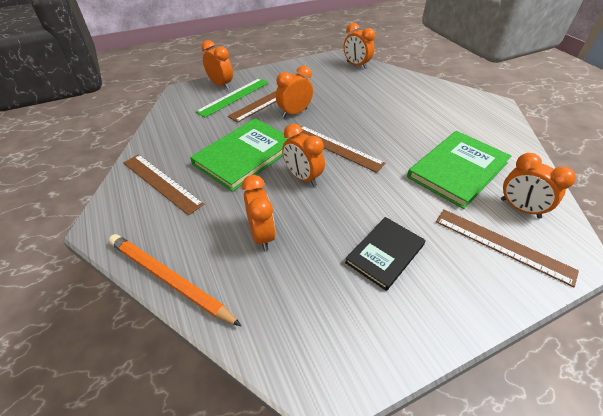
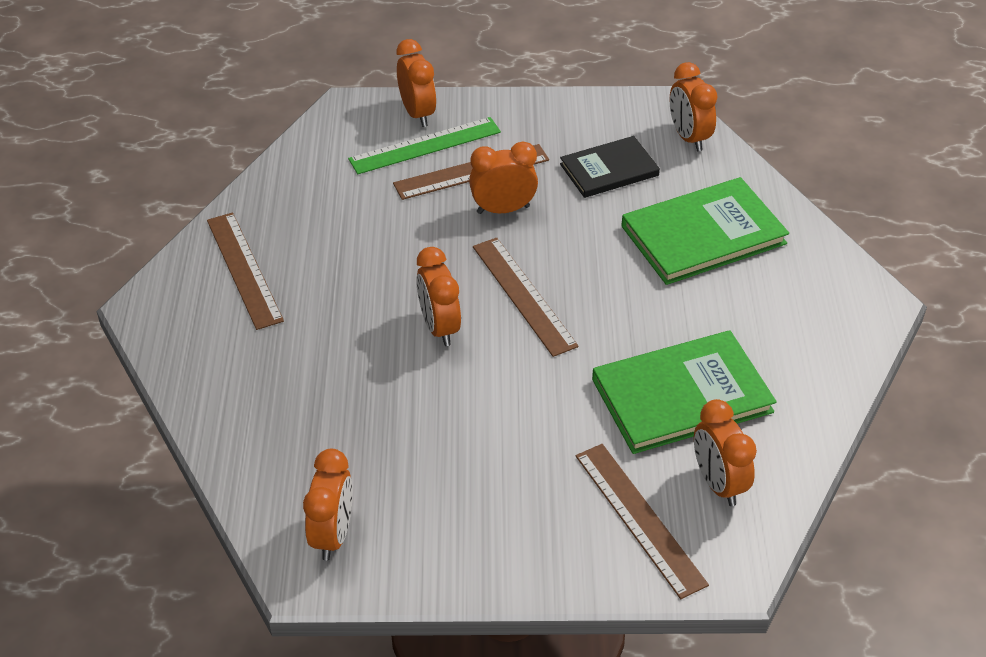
camera: 25 degrees right, 0 degrees up
(170, 279) = (198, 404): orange pencil -> none
(245, 155) = (379, 263): green book -> green book (703, 235)
(261, 235) = (333, 389): orange clock -> orange clock (333, 535)
(385, 253) = (472, 470): black book -> black book (609, 170)

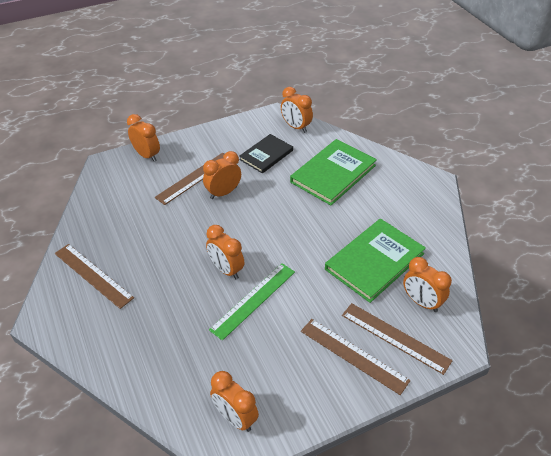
camera: 25 degrees left, 0 degrees up
(333, 535) = (235, 418): orange clock -> orange clock turned 150 degrees clockwise
(425, 145) = (161, 171): green ruler -> green ruler (253, 300)
(524, 295) = (261, 236): brown ruler -> brown ruler (353, 355)

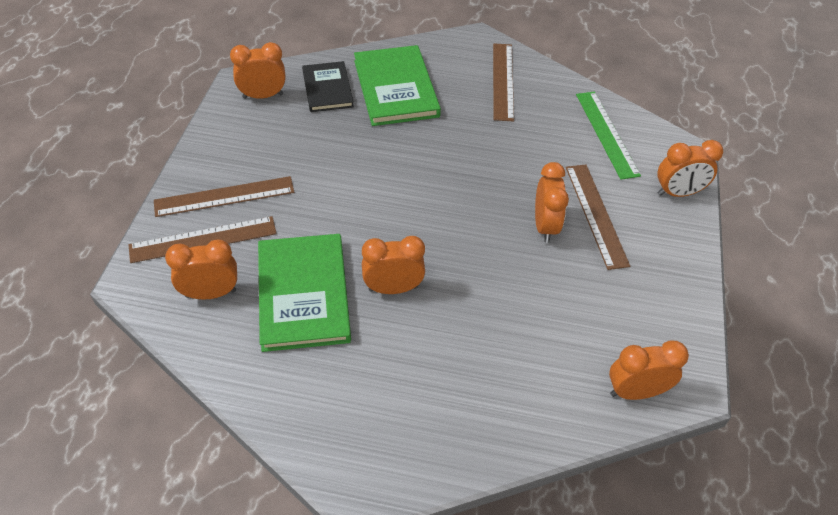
camera: 125 degrees right, 5 degrees up
(93, 275) = (503, 81): brown ruler -> brown ruler turned 75 degrees counterclockwise
(226, 269) = (420, 167): orange clock -> orange clock (393, 288)
(253, 300) = (361, 166): green ruler -> green ruler (606, 134)
(266, 155) = (589, 312): black book -> black book (327, 89)
(333, 174) = (488, 363): green book -> green book (396, 88)

